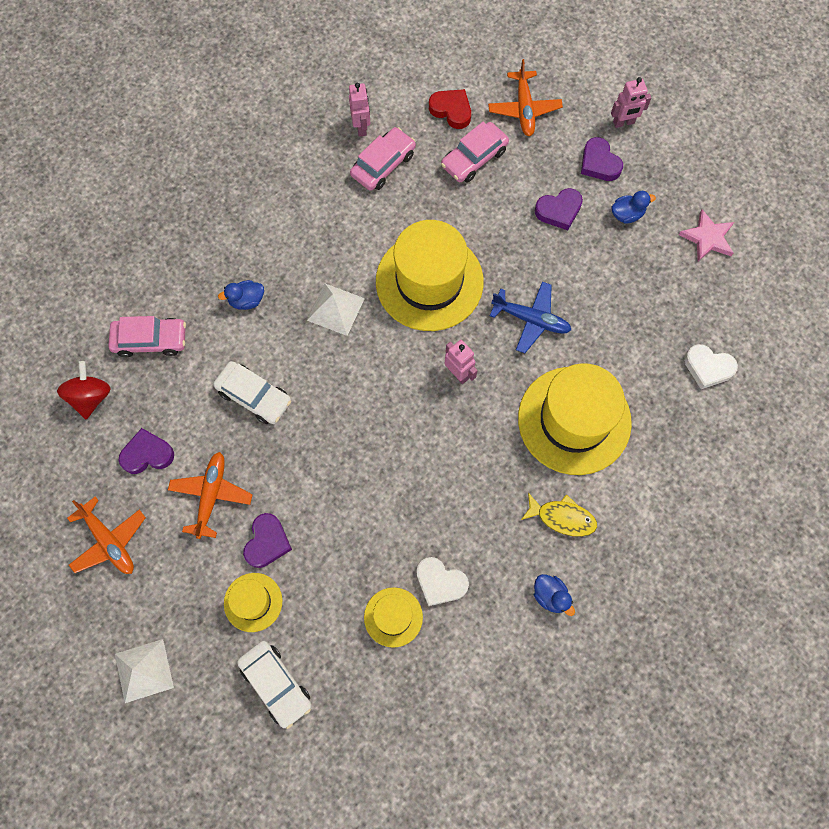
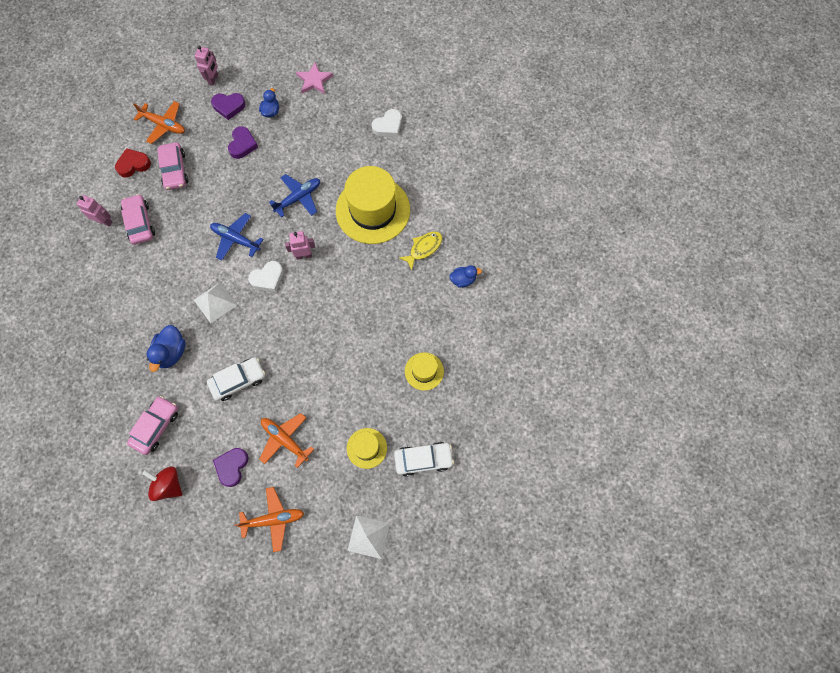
camera: 60 degrees left, 0 degrees up
(246, 300) = (171, 352): blue duck -> blue duck, size x1.51
(267, 542) = (335, 420): purple heart -> none
(429, 281) = (235, 239): yellow hat -> blue plane
(440, 582) = (420, 334): white heart -> white heart (267, 278)

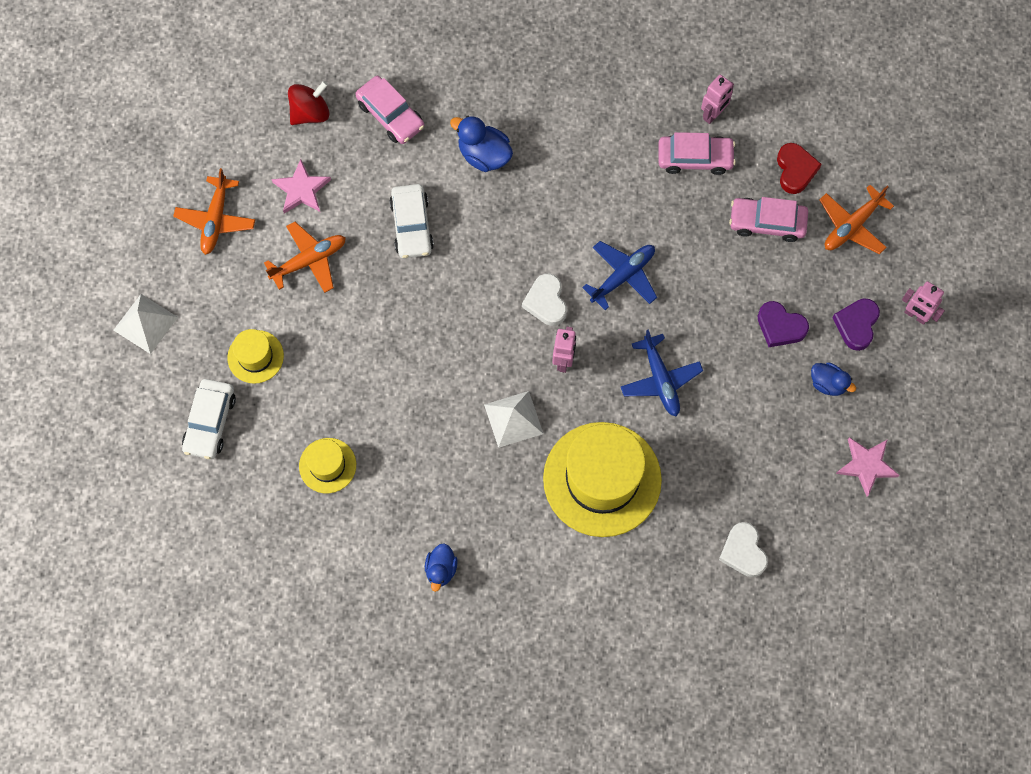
camera: 110 degrees right, 0 degrees up
(215, 302) = (535, 225): white pyramid -> white pyramid (513, 419)
(232, 466) = (301, 189): purple heart -> pink star
(423, 248) = (512, 531): yellow fish -> none

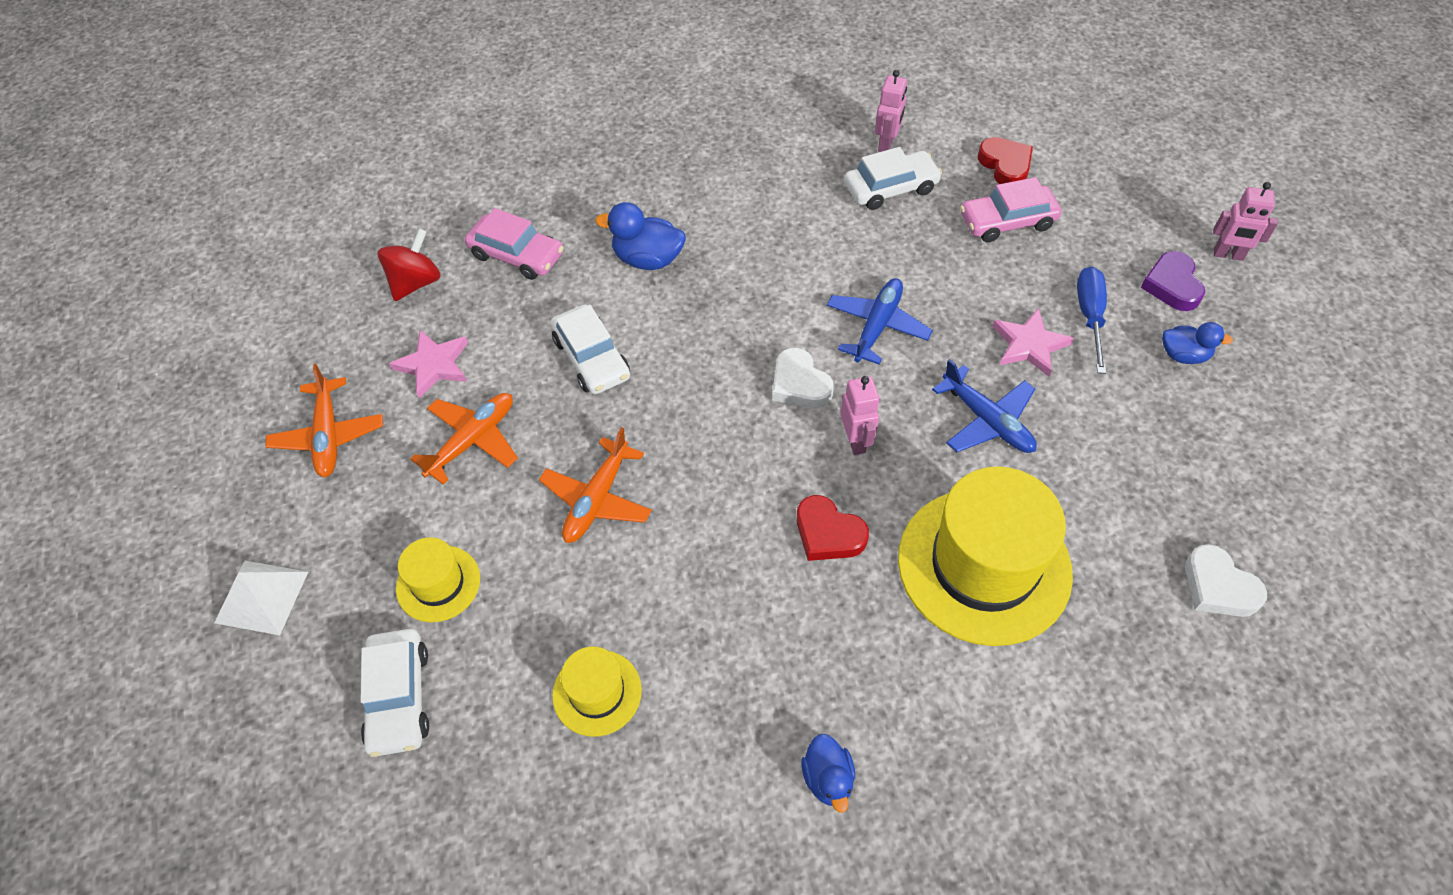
camera: 20 degrees left, 15 degrees down
(513, 419) = (828, 533): white pyramid -> red heart
(695, 158) = (891, 188): pink car -> white car
(780, 326) = (1089, 316): purple heart -> blue screwdriver
(852, 226) = (1099, 195): orange plane -> orange plane (597, 499)
(866, 465) = (1291, 427): pink star -> pink star (1029, 345)

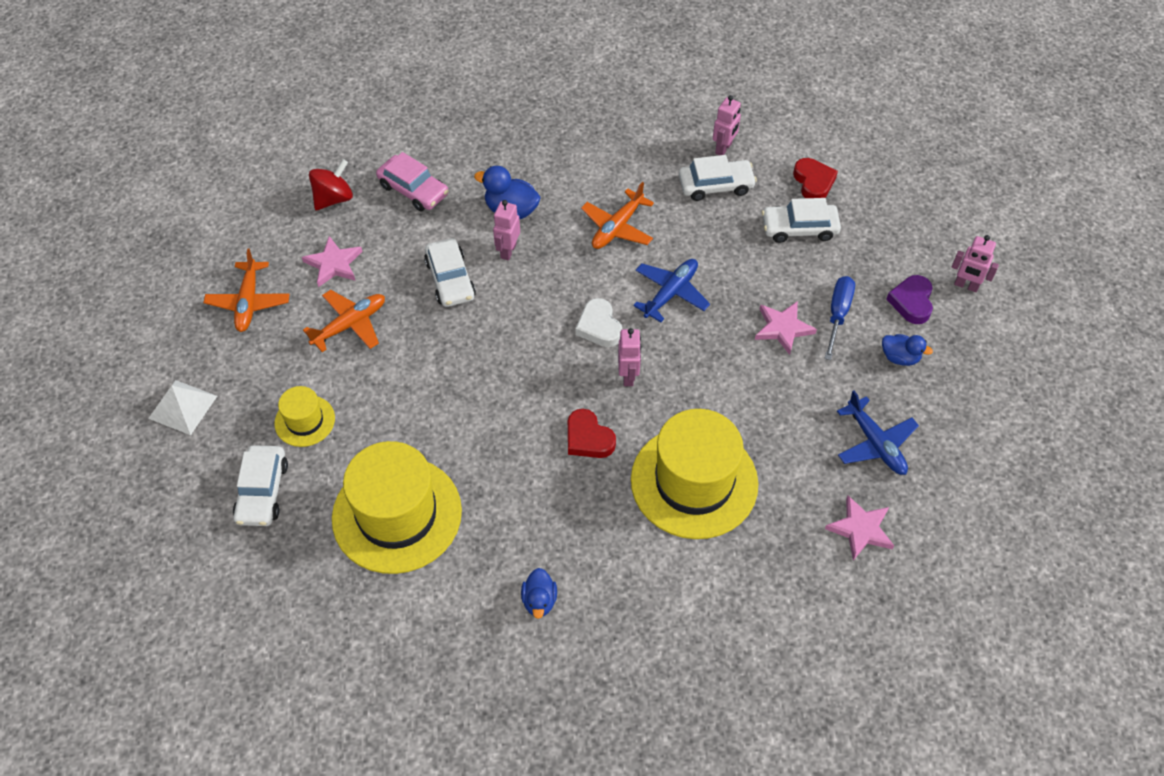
camera: 10 degrees right, 0 degrees up
(597, 499) = (429, 383): orange plane -> orange plane (617, 227)
(597, 692) = (397, 514): yellow hat -> yellow hat, size x2.05
(657, 310) = (508, 251): none -> pink robot
(987, 421) = (731, 379): blue plane -> blue plane (875, 443)
(1007, 221) = (799, 228): pink car -> white car
(1218, 587) = (860, 529): white heart -> pink star

